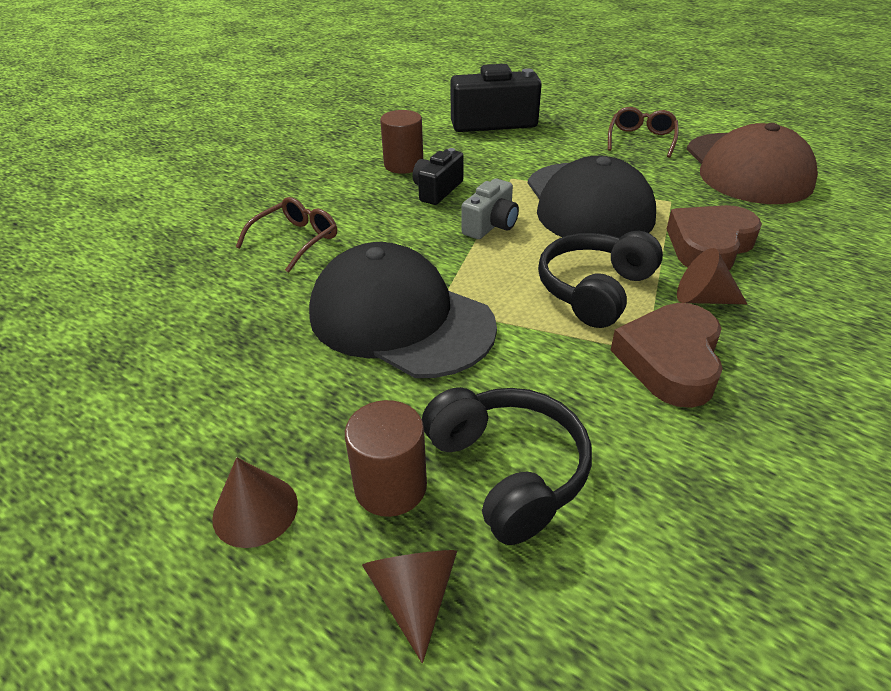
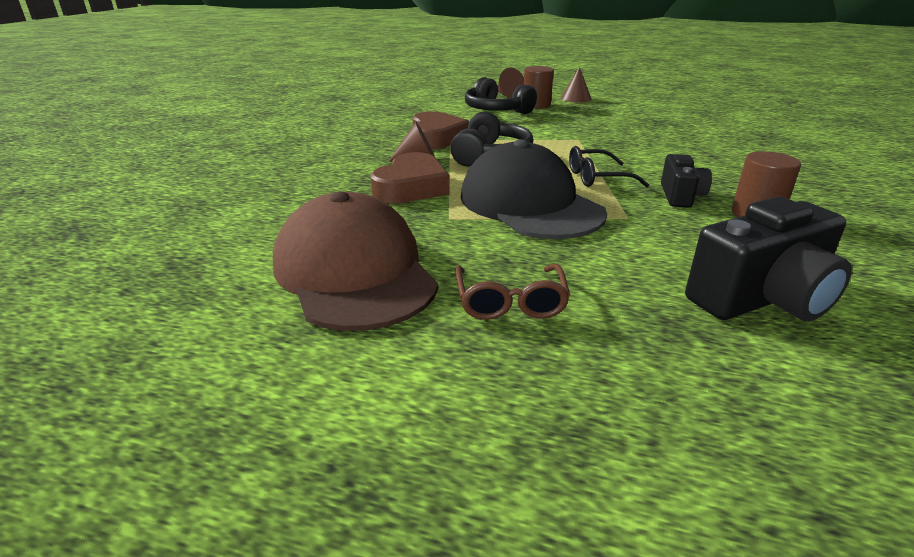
camera: 160 degrees right, 10 degrees down
(296, 240) = (719, 153): brown glasses -> none
(400, 319) = (592, 134): black cap -> none
(491, 225) = (597, 178): grey camera -> black glasses

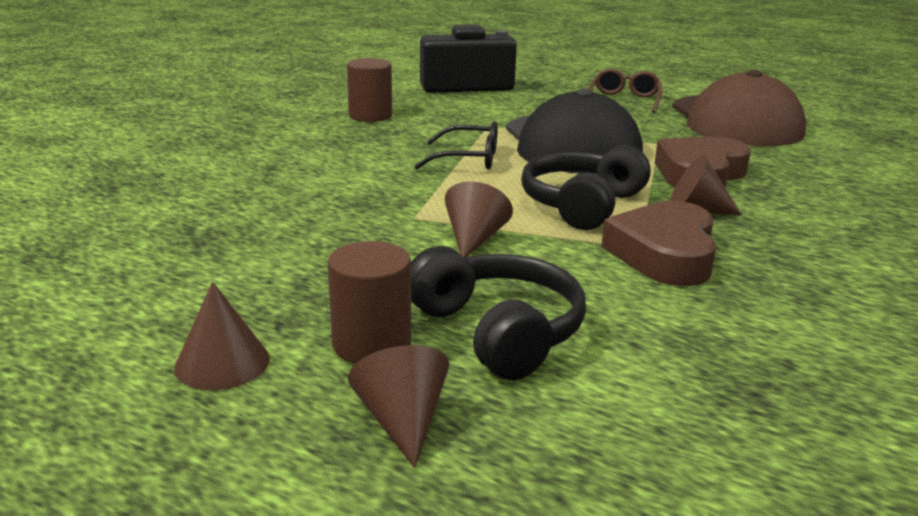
camera: 165 degrees left, 5 degrees down
(535, 134) = (474, 239): none -> brown cone
(680, 196) = (408, 134): black camera -> none

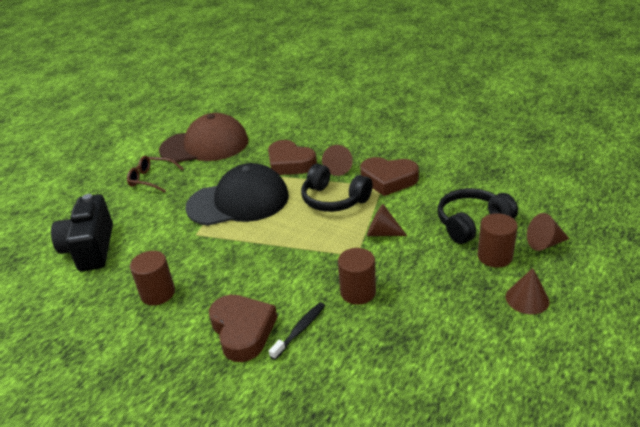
camera: 85 degrees left, 10 degrees up
(262, 180) = (300, 330): none -> black toothbrush
(280, 153) = (242, 331): none -> brown heart
(320, 215) = (358, 292): none -> brown cylinder
(468, 159) = (262, 240): black glasses -> none

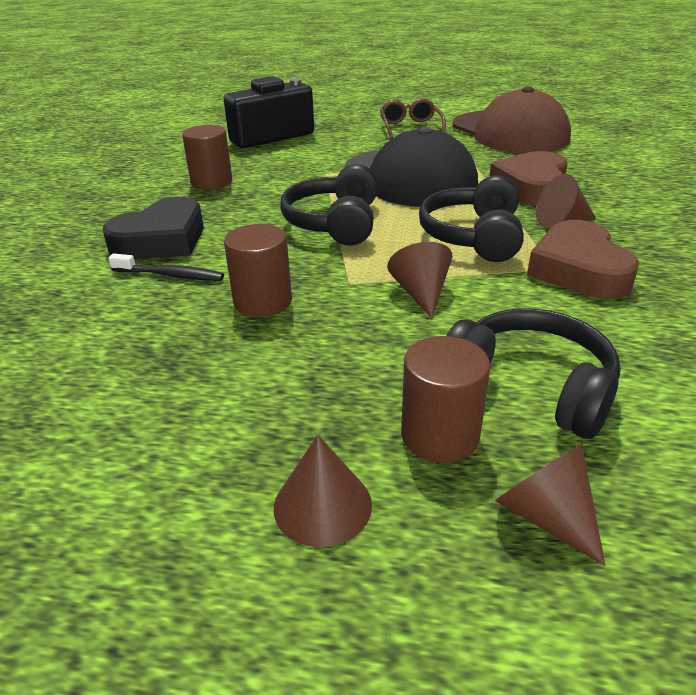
camera: 65 degrees right, 0 degrees up
(242, 331) = (161, 240): brown heart -> black heart
(278, 245) = (335, 223): none -> black headphones

